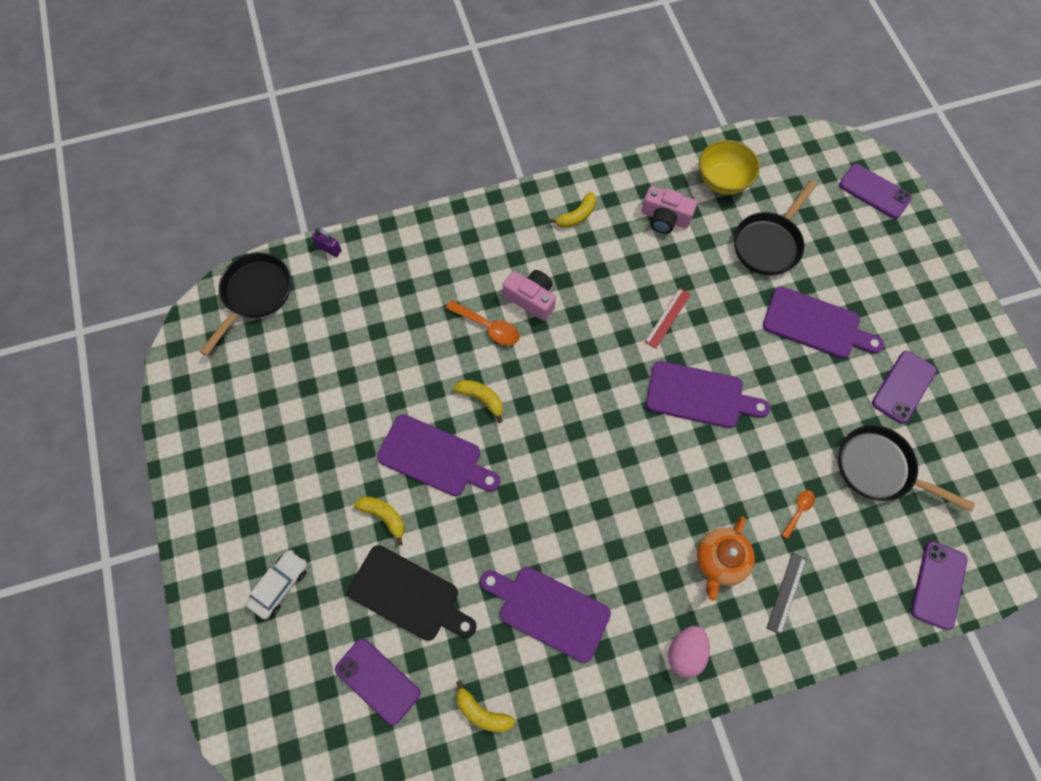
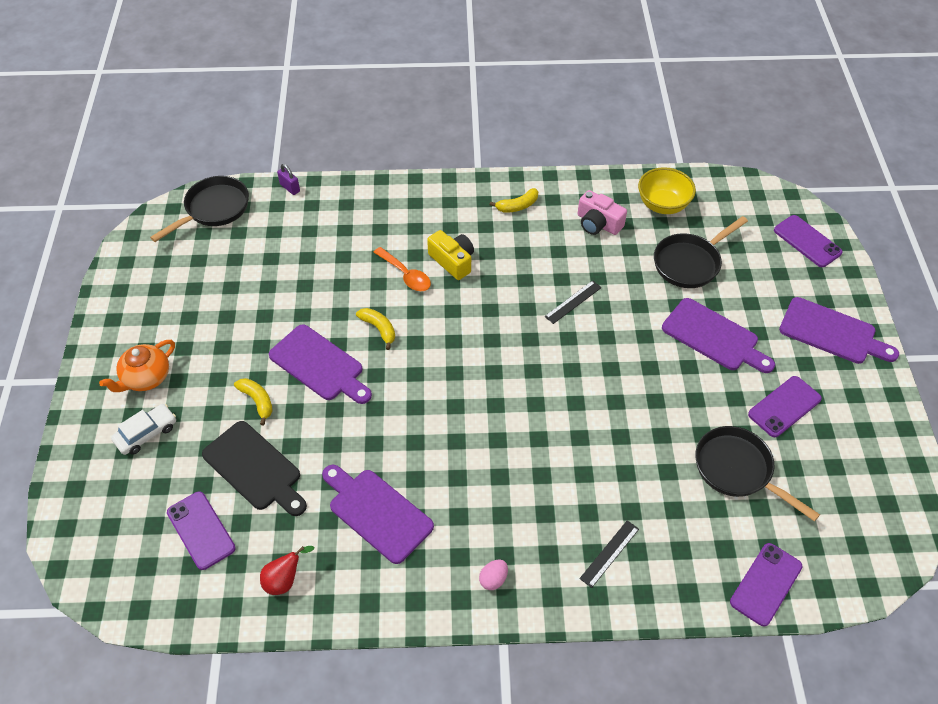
camera: 15 degrees right, 15 degrees down
(482, 712) = (284, 580): yellow banana -> red pear
(531, 299) = (452, 261): pink camera -> yellow camera
(668, 318) = (573, 302): red ruler -> black ruler
(685, 652) = (493, 579): pink egg -> pink egg, size x0.66
(700, 395) = (581, 370): purple cutting board -> purple cutting board (832, 332)
(720, 561) = (554, 510): orange teapot -> orange teapot (146, 378)
(798, 511) = (645, 487): orange spoon -> none

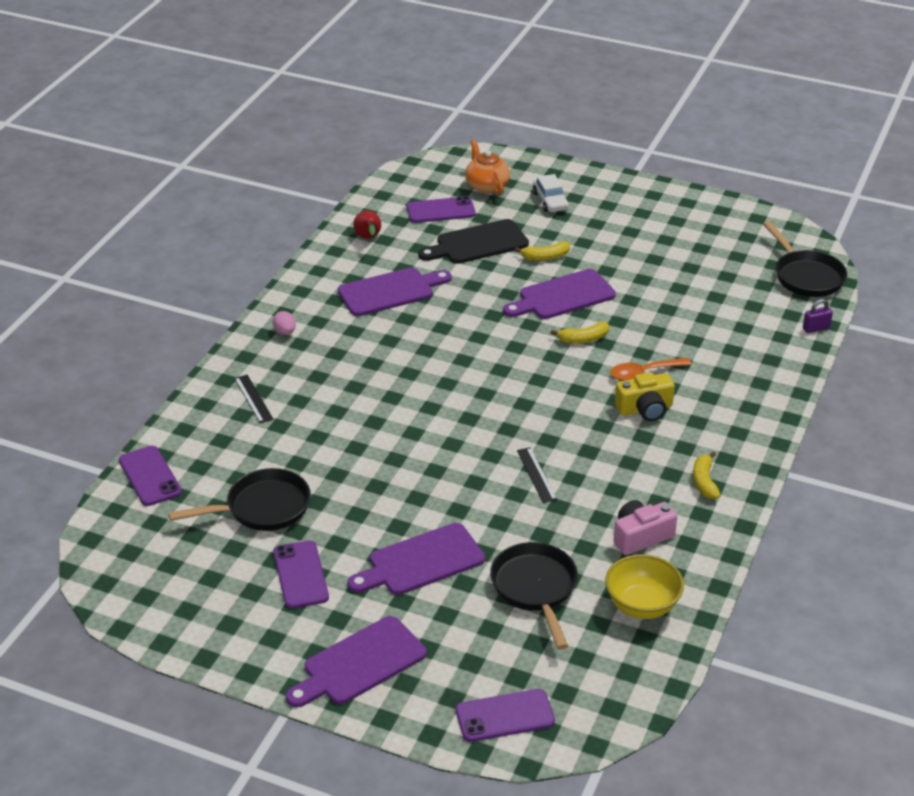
camera: 115 degrees right, 15 degrees down
(146, 378) = (609, 209): orange teapot -> orange teapot (486, 186)

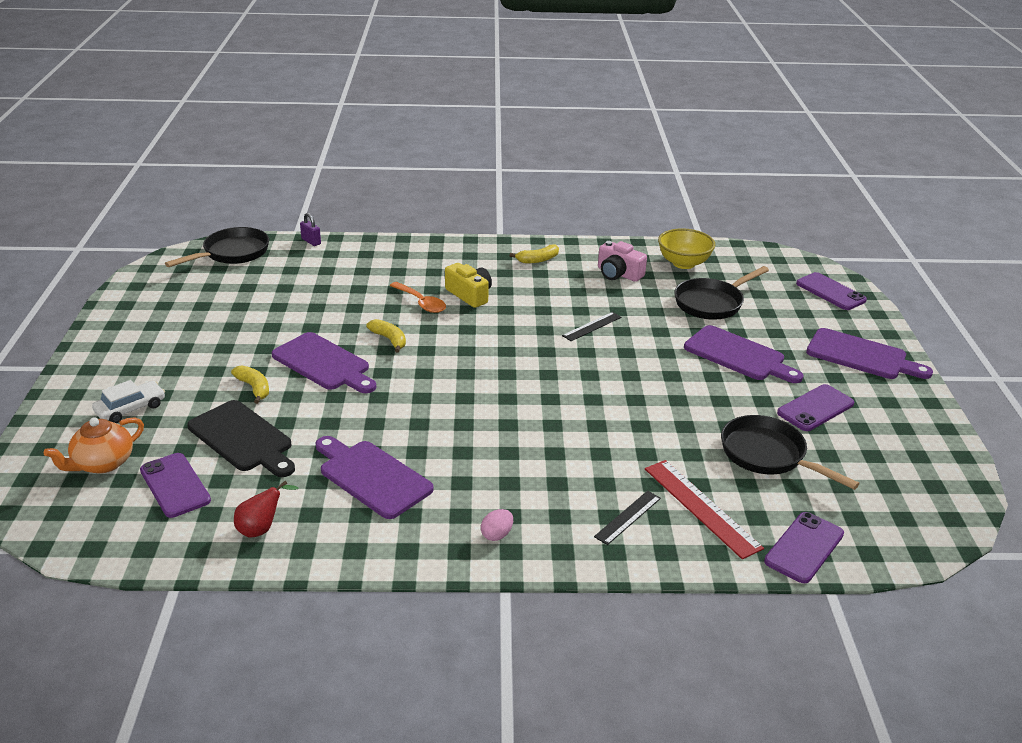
camera: 115 degrees left, 5 degrees down
(233, 440) = (701, 507): none -> red ruler

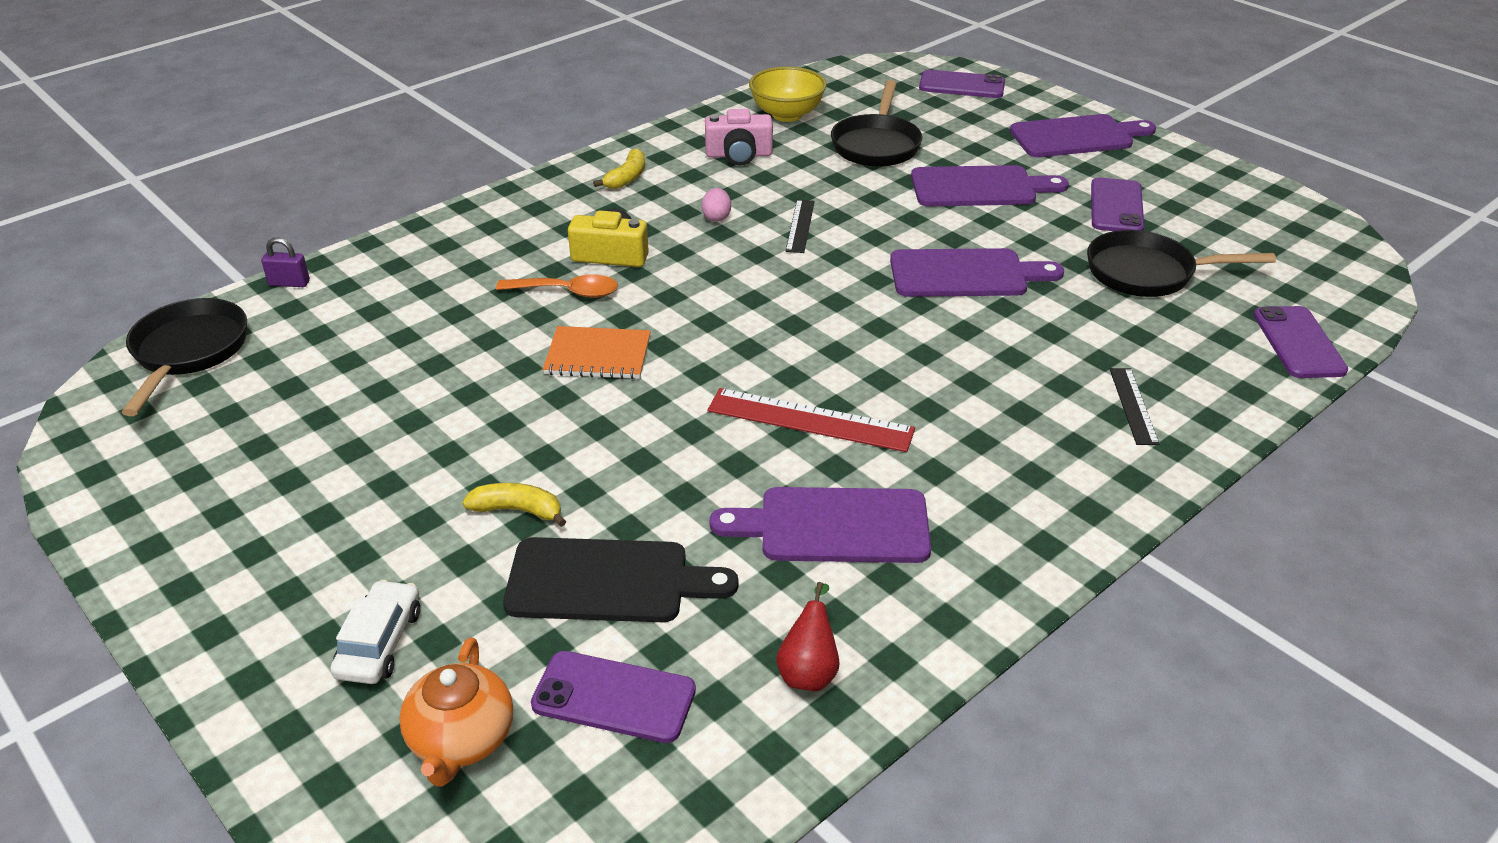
camera: 40 degrees left, 5 degrees up
(324, 363) = (562, 428): purple cutting board -> purple cutting board (965, 274)
(389, 339) = (598, 355): yellow banana -> orange notebook
(497, 535) = (1053, 502): pink egg -> pink egg (716, 217)
(701, 507) = (1173, 357): red ruler -> red ruler (810, 420)

